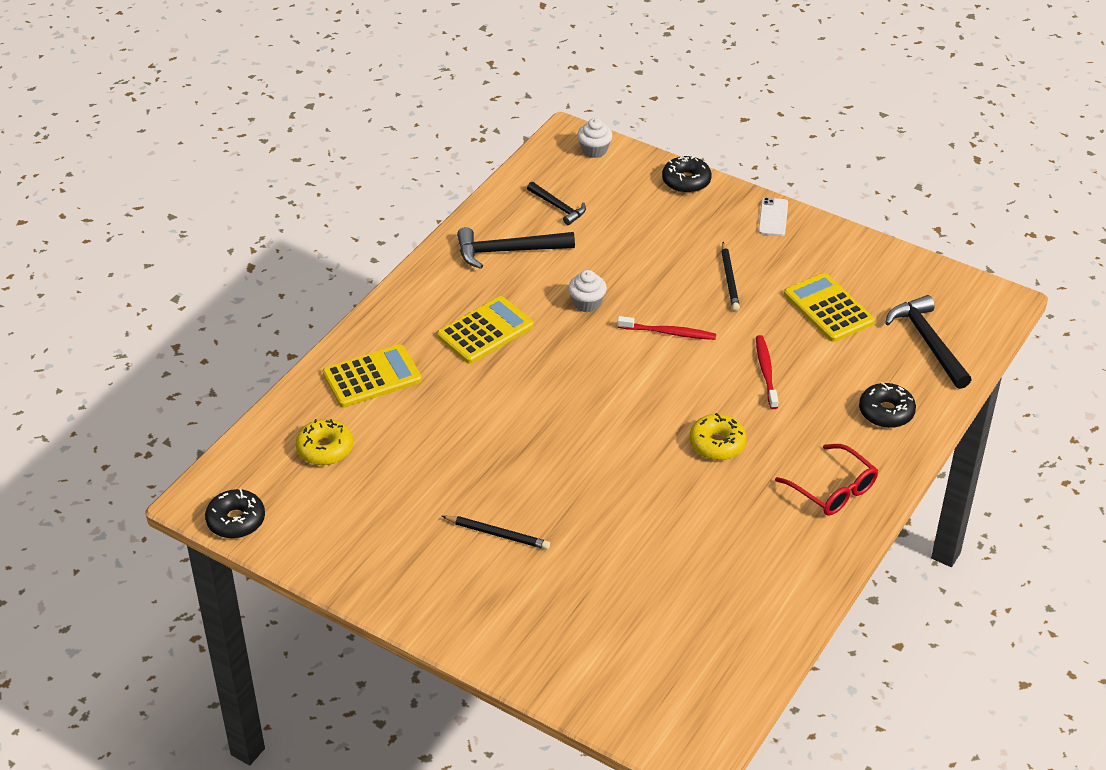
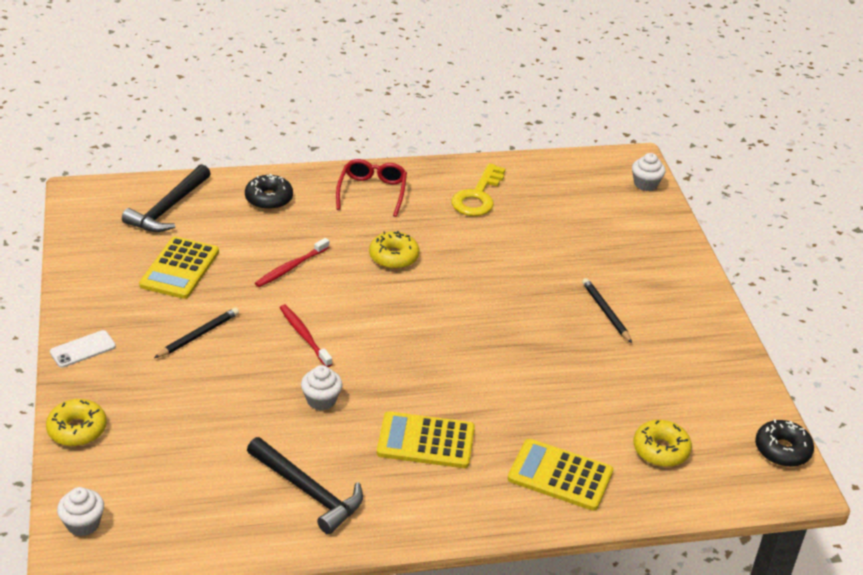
camera: 135 degrees left, 5 degrees down
(558, 207) = (206, 495): black hammer -> none
(643, 725) = (645, 184): none -> white cupcake
(686, 181) = (77, 429): black donut -> yellow donut
(753, 564) = (478, 196): none -> yellow key

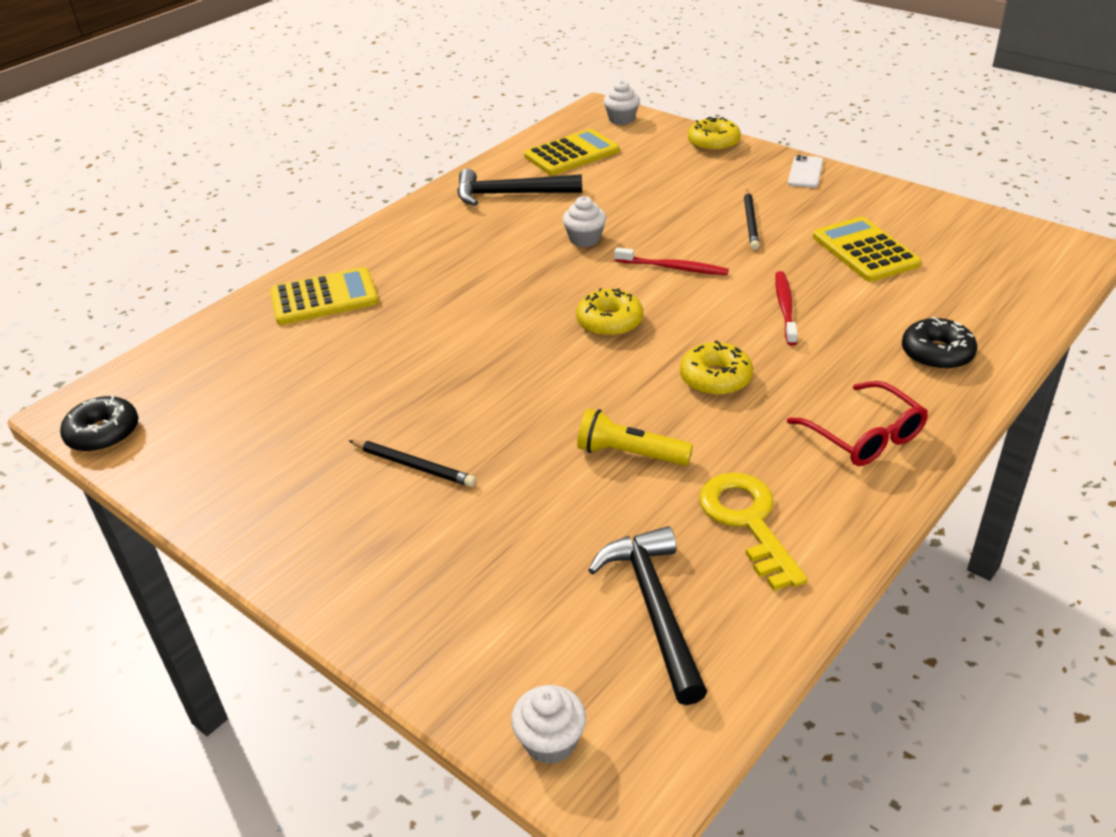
camera: 145 degrees right, 0 degrees up
(168, 208) = (988, 285): black hammer -> black hammer (654, 608)
(426, 441) = (465, 260): yellow calculator -> yellow calculator (572, 154)
(490, 251) = (630, 454): none -> yellow flashlight
(660, 450) = (242, 364): yellow donut -> yellow donut (609, 322)

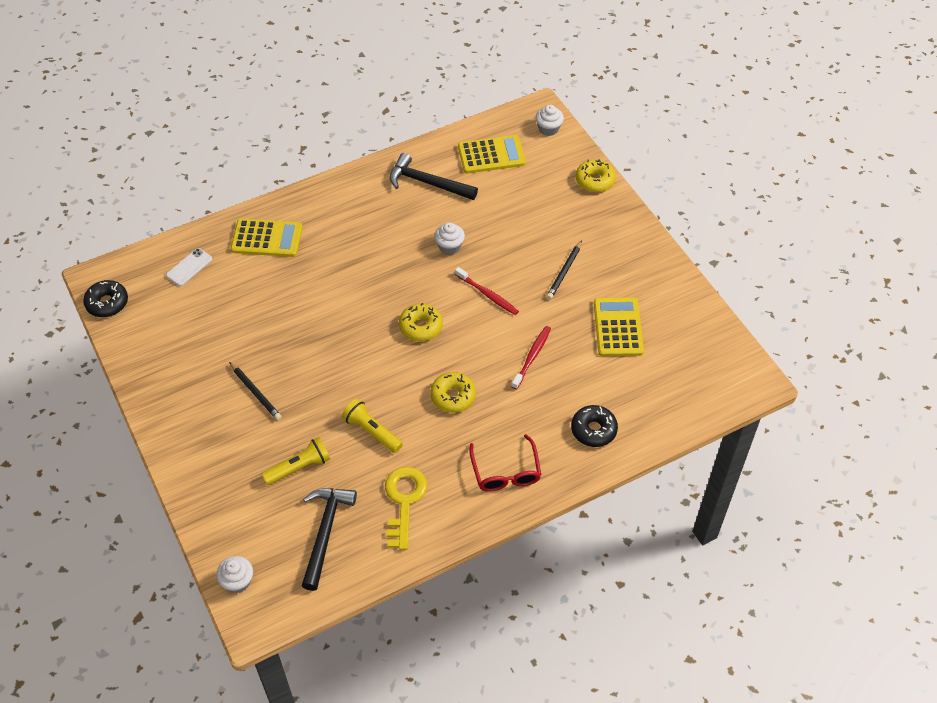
camera: 20 degrees right, 15 degrees up
(548, 535) = (299, 467): none -> yellow flashlight
(805, 172) = (635, 236): white phone -> white phone (189, 267)

